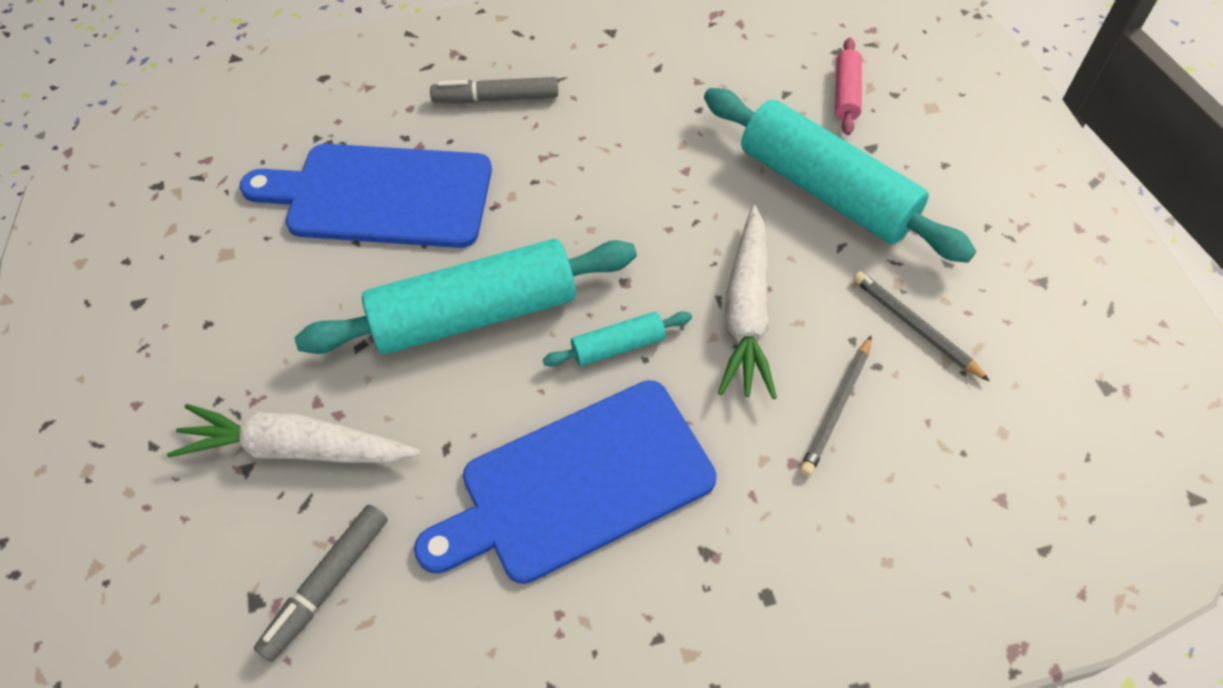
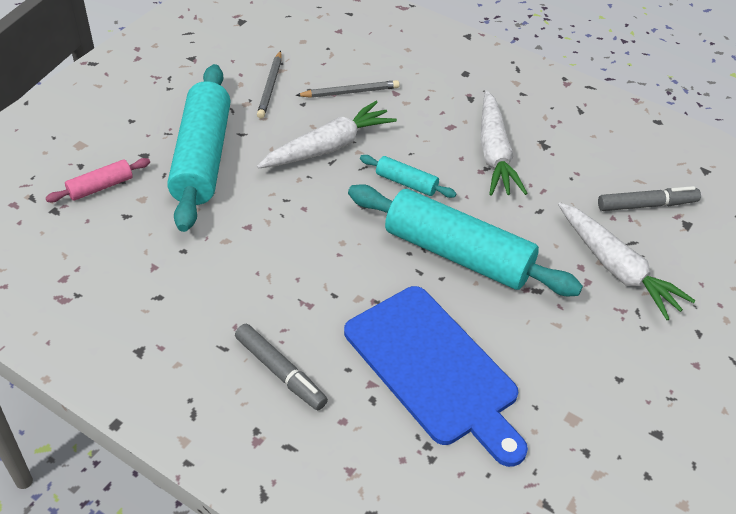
camera: 135 degrees left, 10 degrees down
(577, 484) = (494, 153): blue cutting board -> white carrot

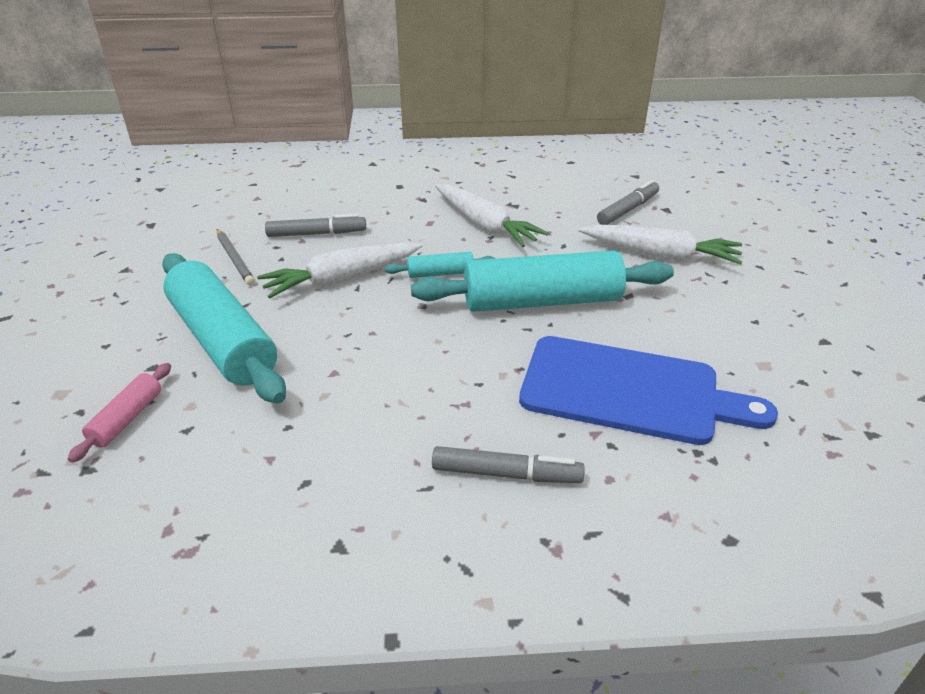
camera: 35 degrees left, 10 degrees down
(328, 147) = (342, 278): white carrot -> white carrot turned 135 degrees counterclockwise
(350, 92) = (317, 234): grey pencil -> grey marker

